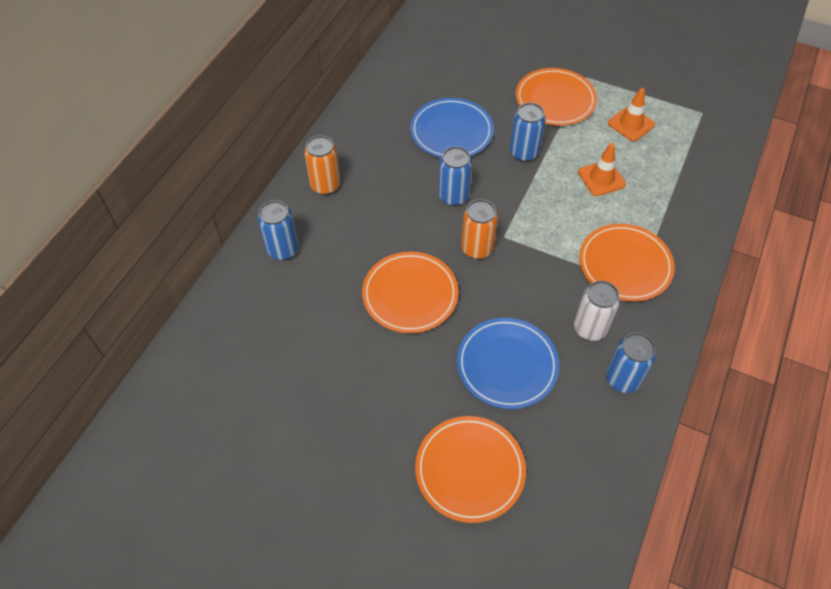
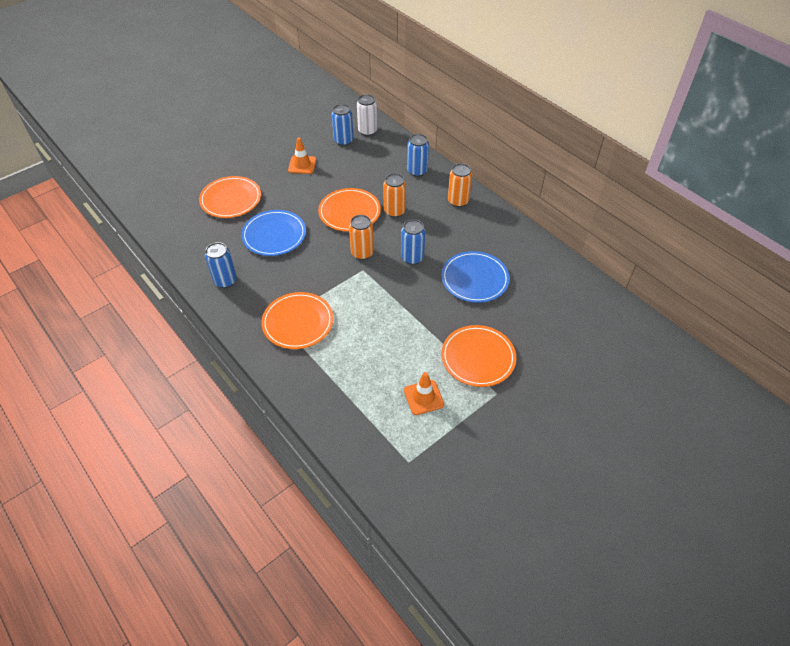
camera: 115 degrees right, 5 degrees down
(380, 244) = (394, 211): none -> orange can
(523, 153) = (431, 312): blue can -> blue can (343, 141)
(590, 328) = (267, 281): white can -> white can (367, 131)
(601, 178) = (379, 347): orange traffic cone -> orange traffic cone (302, 165)

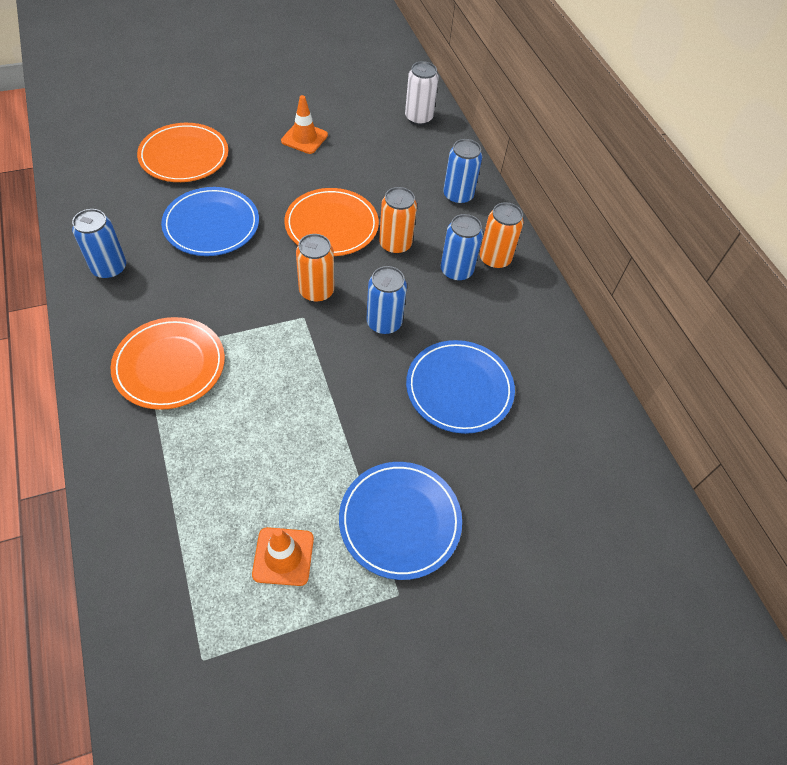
camera: 15 degrees right, 5 degrees up
(343, 141) = (378, 122): blue can -> blue can (456, 271)
(478, 357) = (400, 521): orange plate -> blue plate

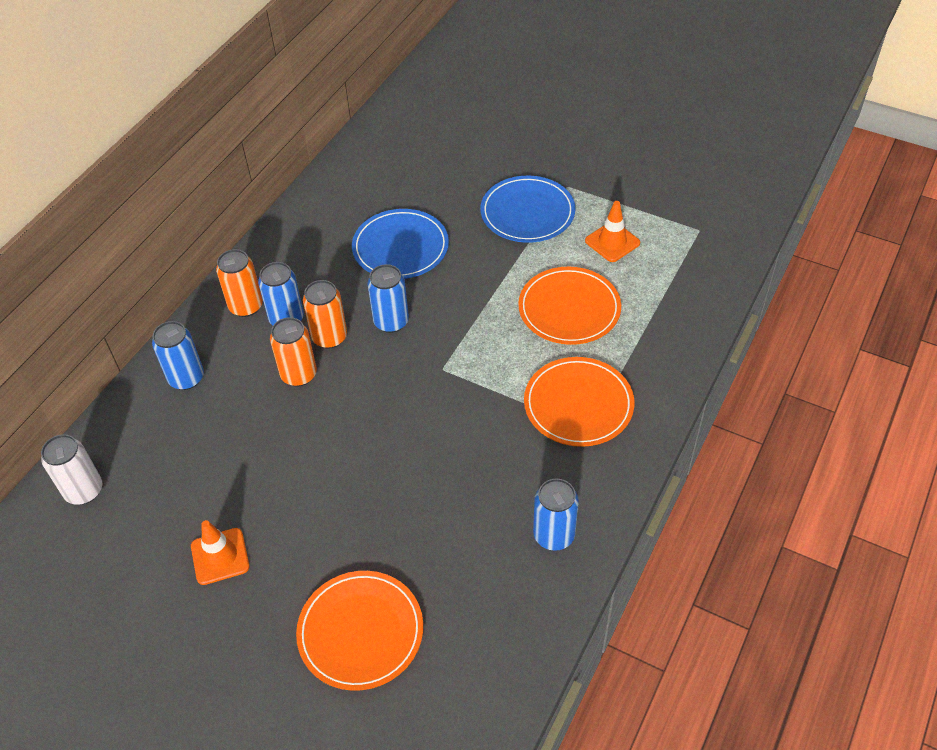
camera: 125 degrees left, 5 degrees down
(211, 225) = (422, 515): blue plate -> none
(316, 291) = (408, 382): orange can -> orange can (329, 337)
(331, 225) = (323, 432): orange plate -> orange plate (569, 309)

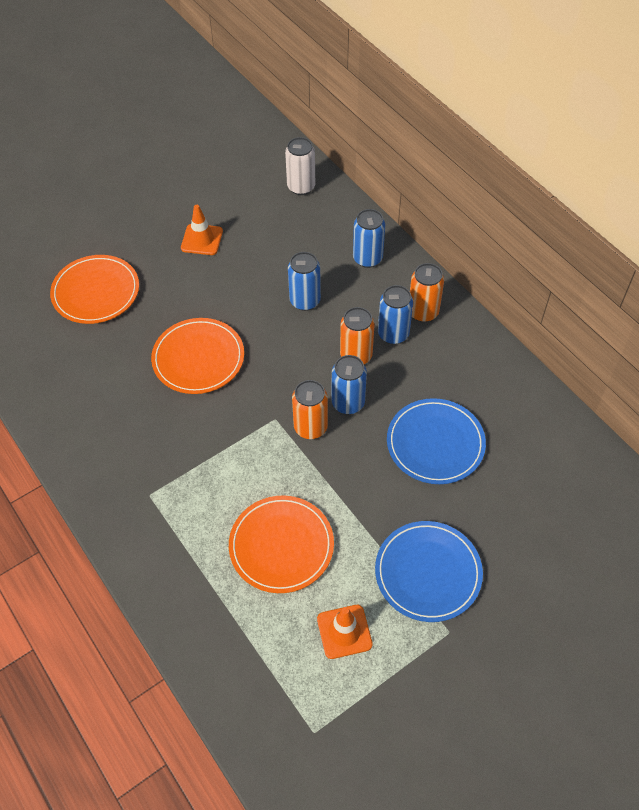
camera: 115 degrees right, 5 degrees up
(299, 374) = (329, 324): orange can -> orange can (310, 427)
(554, 535) = (79, 425): blue can -> blue can (305, 301)
(578, 404) = (176, 499): orange plate -> orange plate (198, 358)

